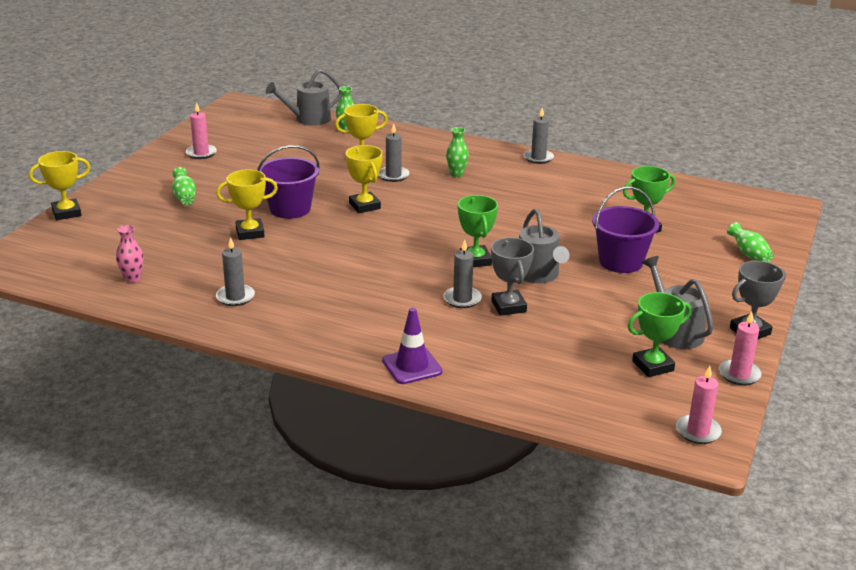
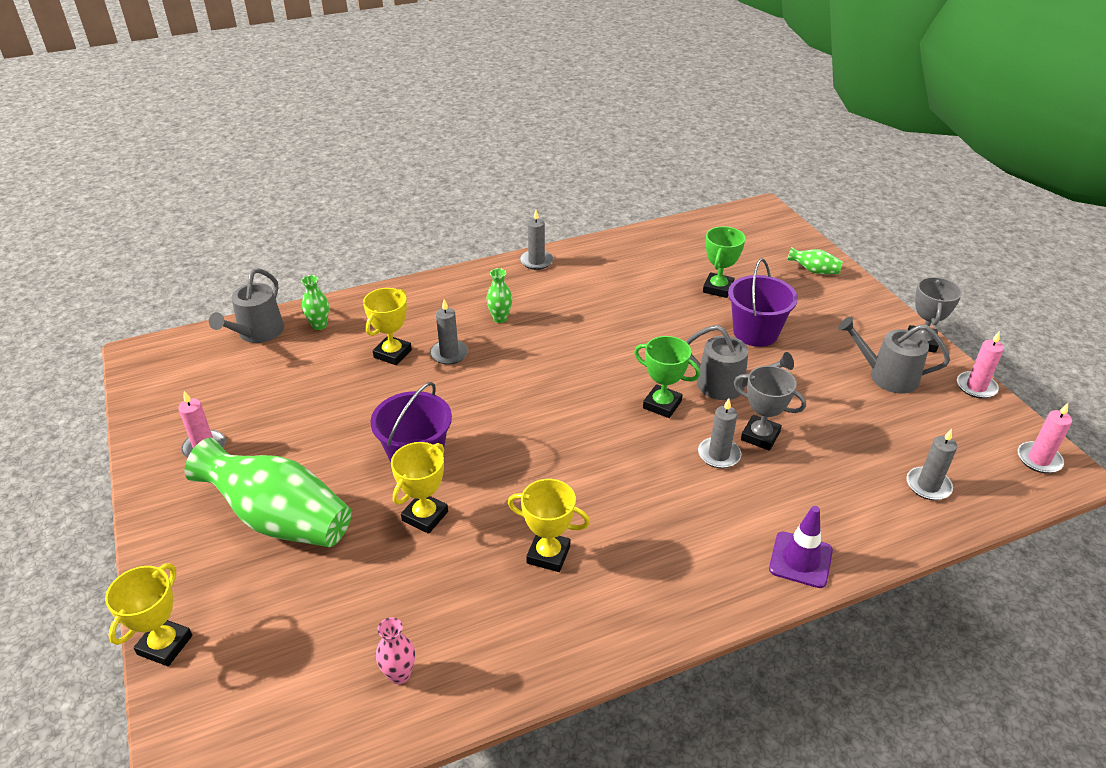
camera: 45 degrees left, 10 degrees up
(184, 197) = (280, 519): green vase -> green vase, size x2.33
(235, 297) = (541, 609): grey candle -> grey candle (928, 485)
(364, 206) = (480, 406): yellow trophy -> yellow trophy (548, 554)
(652, 366) = (927, 420): green trophy -> none

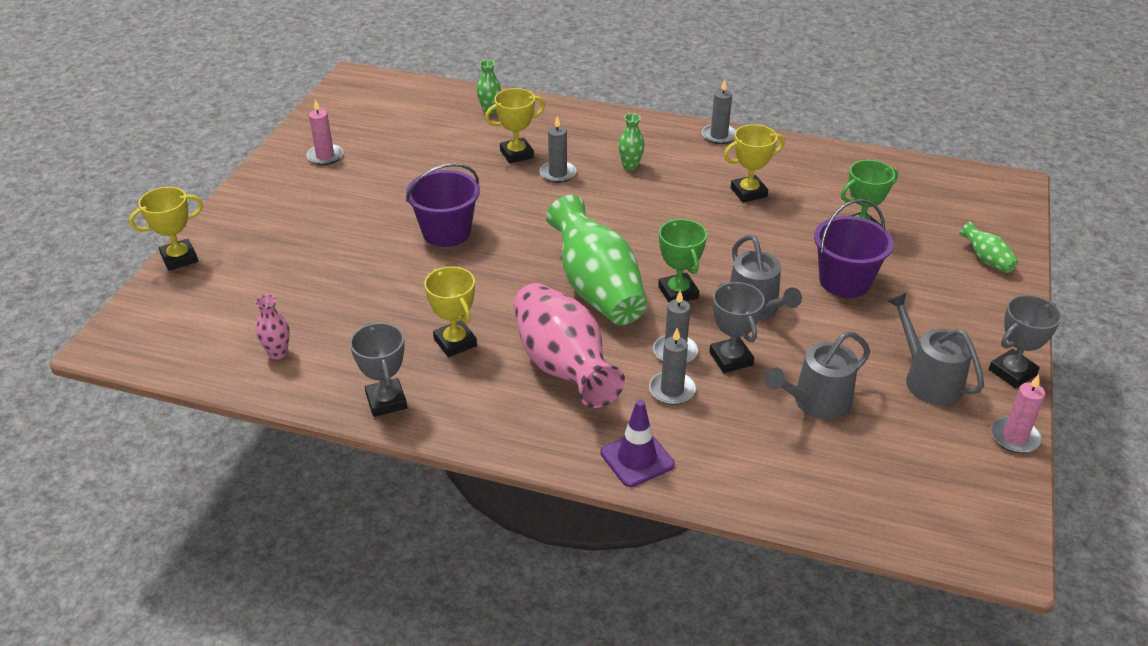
camera: 40 degrees right, 0 degrees up
(257, 333) = (442, 97): grey watering can -> grey watering can (816, 402)
(280, 519) = (317, 224): green vase -> green vase (597, 289)
(425, 516) = (406, 272): yellow trophy -> yellow trophy (748, 192)
(558, 650) = (386, 401): none -> grey trophy
(658, 519) = (563, 367): none -> pink vase
(928, 485) = (834, 479): grey candle -> grey candle (672, 390)
(1039, 459) = (987, 527): pink candle -> none

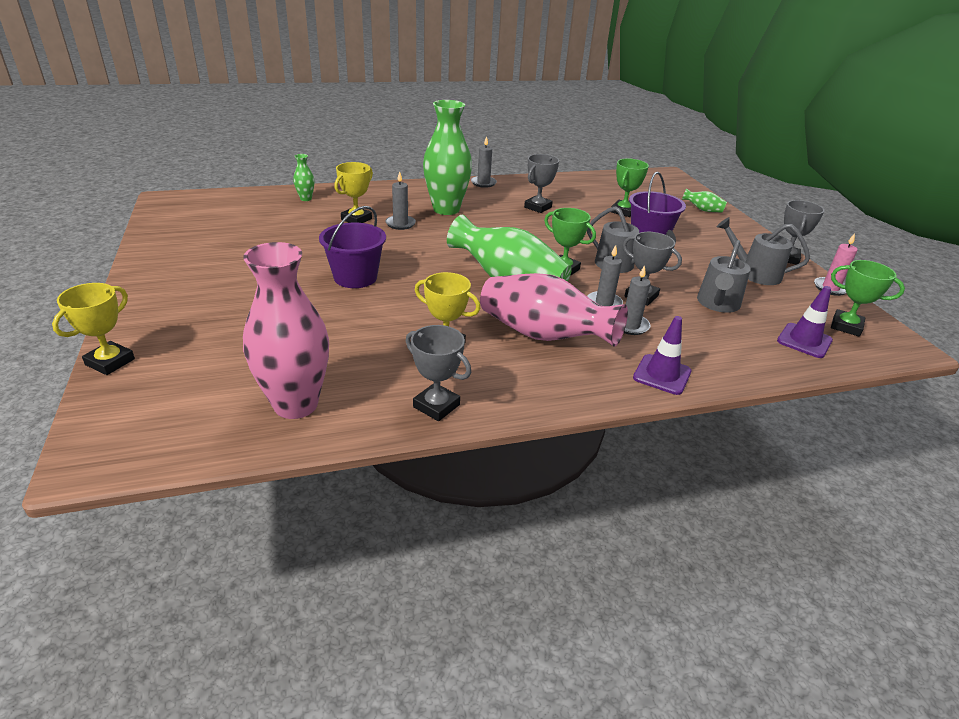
camera: 35 degrees left, 5 degrees down
(278, 353) = (296, 404): pink vase -> pink vase, size x2.33
(325, 156) = (191, 253): pink candle -> none
(630, 166) = (446, 209): green vase -> green vase, size x2.33
(748, 192) = (538, 207): yellow trophy -> grey trophy
(866, 489) = (804, 341): none -> purple traffic cone
(955, 494) = (846, 326): none -> green trophy

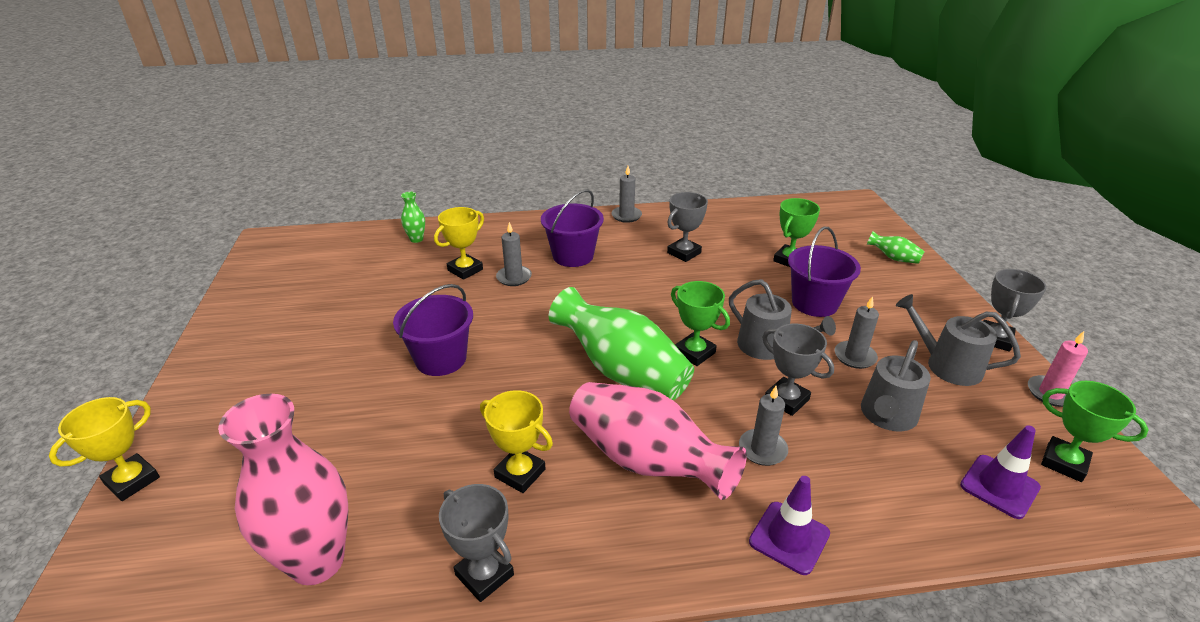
camera: 10 degrees right, 0 degrees up
(446, 209) = (573, 256): green vase -> purple bucket
(604, 303) = (735, 410): grey candle -> grey candle (854, 357)

